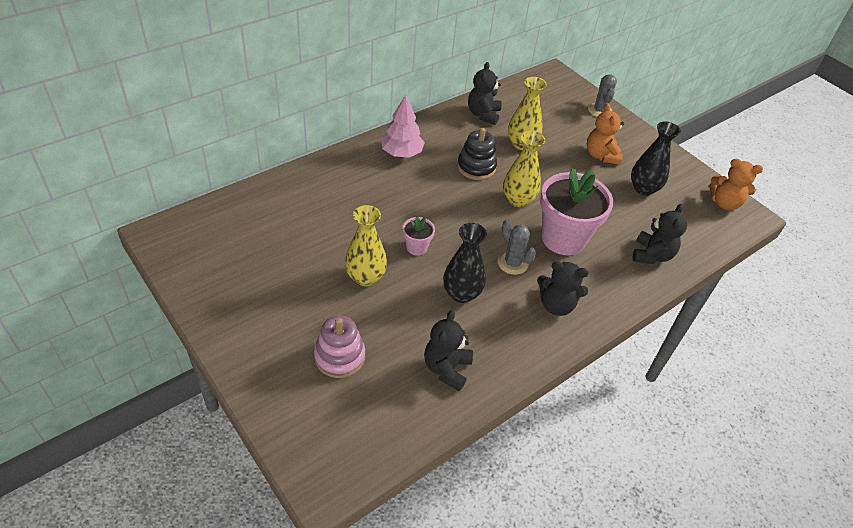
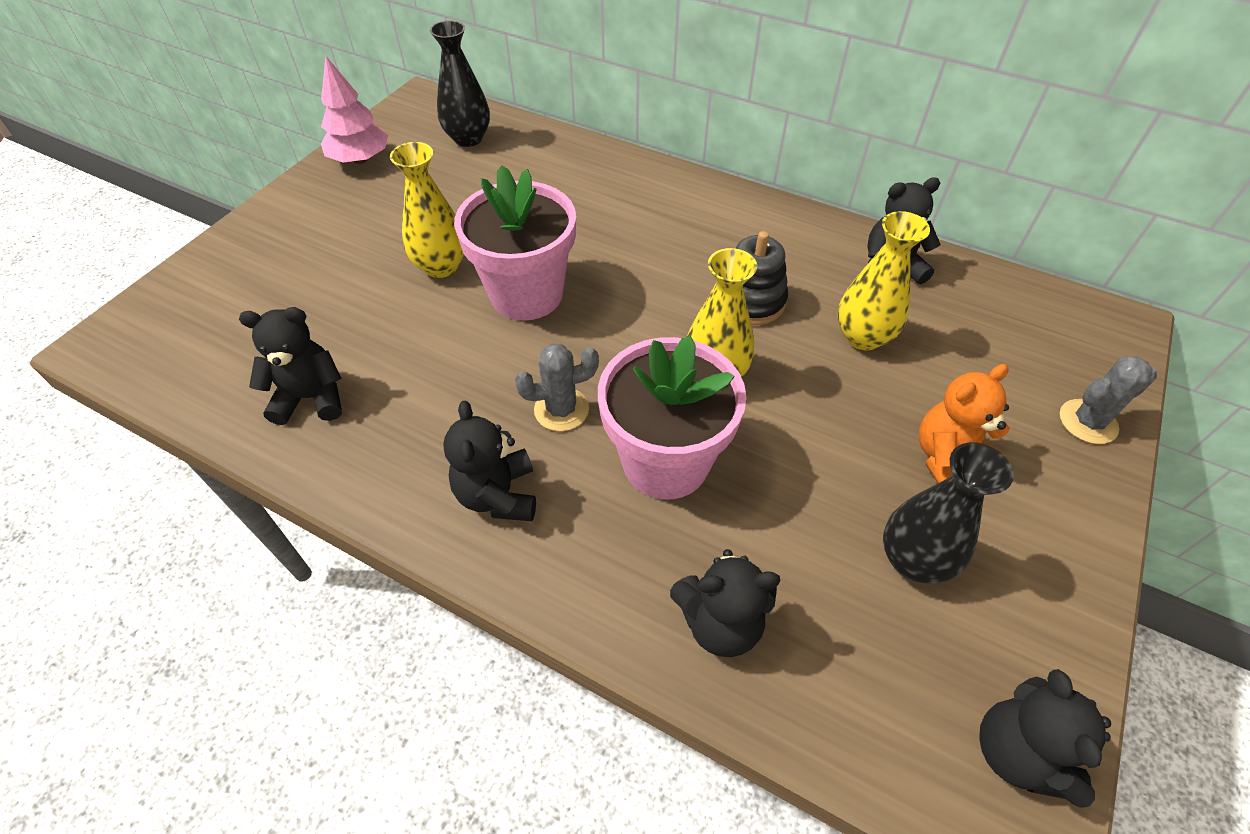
camera: 70 degrees right, 5 degrees up
(339, 357) = (296, 290): pink stacking toy -> none
(401, 153) = (709, 217): pink tree -> pink tree (360, 159)
(416, 247) = (526, 294): pink flower pot -> pink flower pot, size x2.20
(461, 294) = (461, 369): black vase -> black vase (468, 138)
(512, 263) = (561, 409): grey cactus -> grey cactus turned 45 degrees clockwise
(724, 203) = (1017, 752): orange teddy bear -> black teddy bear

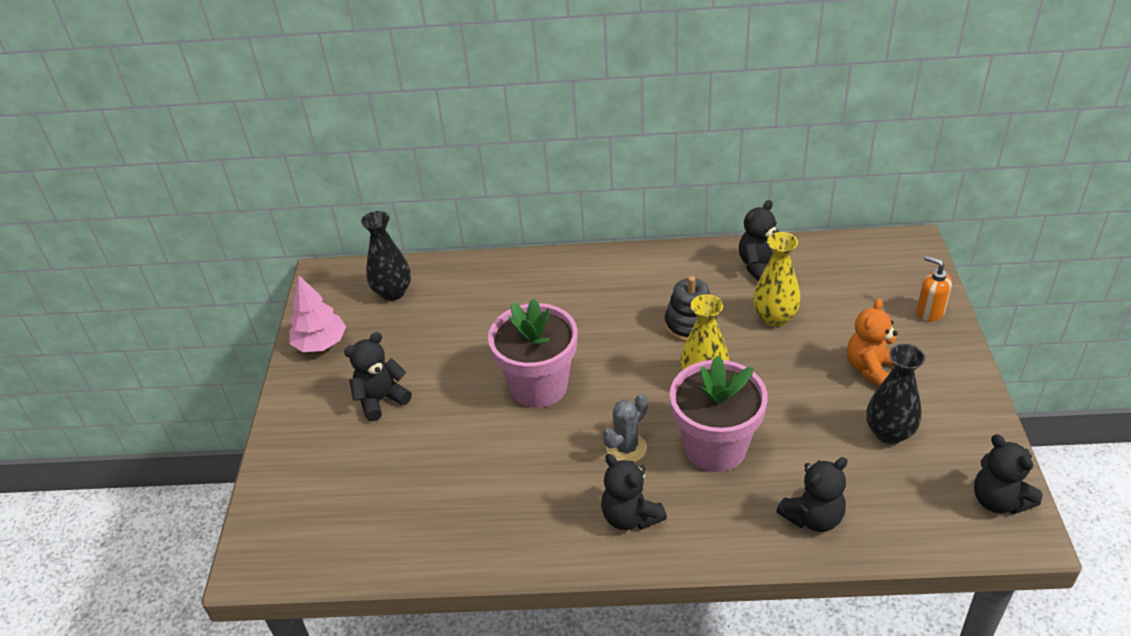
camera: 25 degrees left, 10 degrees down
(311, 398) = (451, 521): black teddy bear -> black teddy bear (381, 399)
(441, 266) = (460, 394): yellow vase -> none
(1088, 422) = (929, 312): grey cactus -> orange soap dispenser

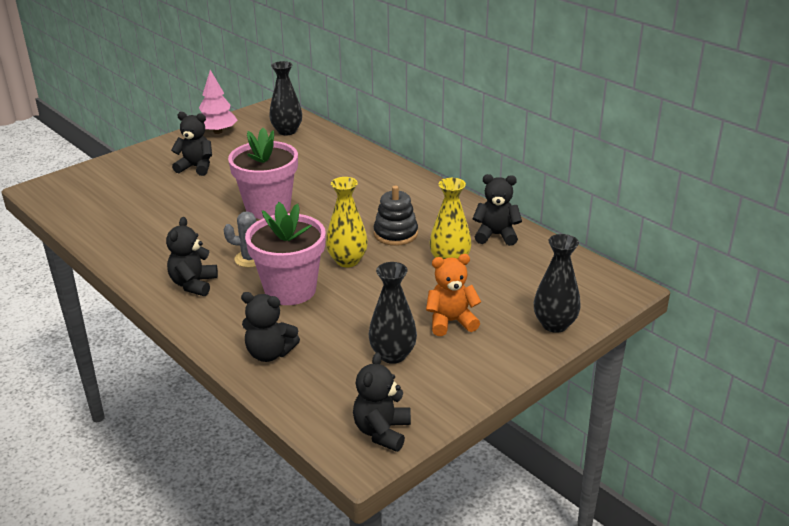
camera: 45 degrees right, 10 degrees down
(929, 312) = (554, 324): orange soap dispenser -> black vase

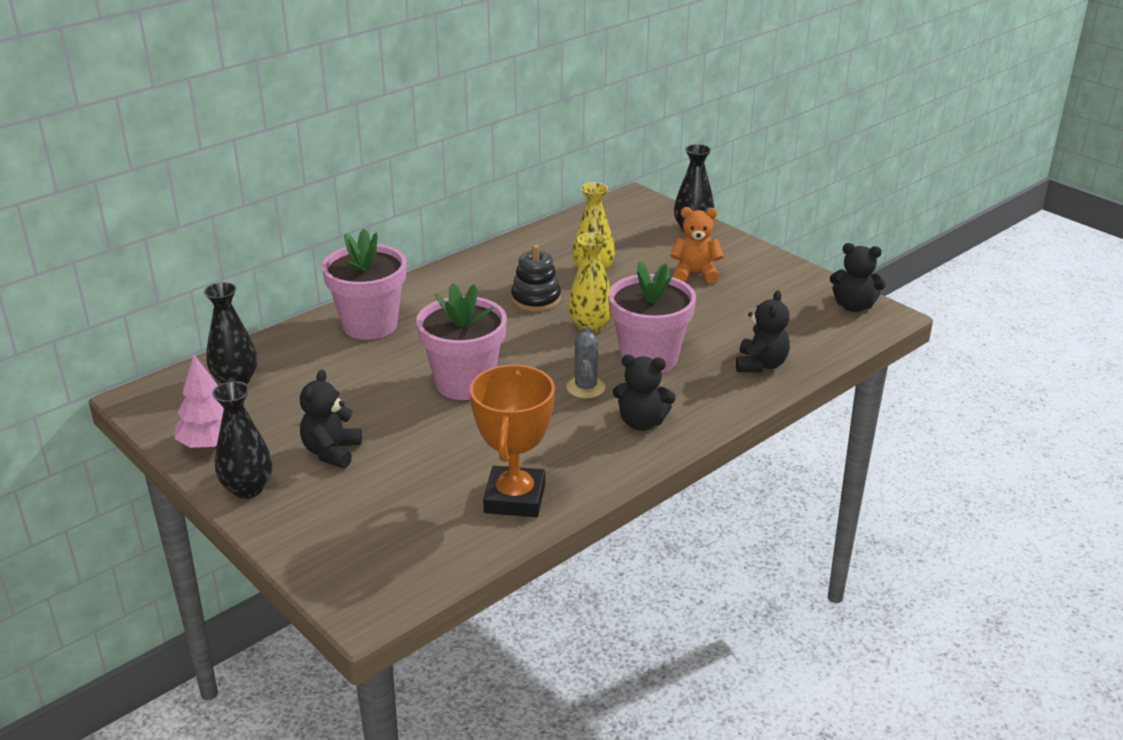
camera: 90 degrees left, 0 degrees up
(119, 232) = (514, 498): none -> orange trophy
(355, 168) = (370, 325): none -> pink flower pot
(393, 355) = (750, 301): black vase -> black vase (247, 488)
(451, 322) = (695, 274): orange teddy bear -> orange teddy bear turned 105 degrees clockwise
(496, 235) = (542, 247): black teddy bear -> none

